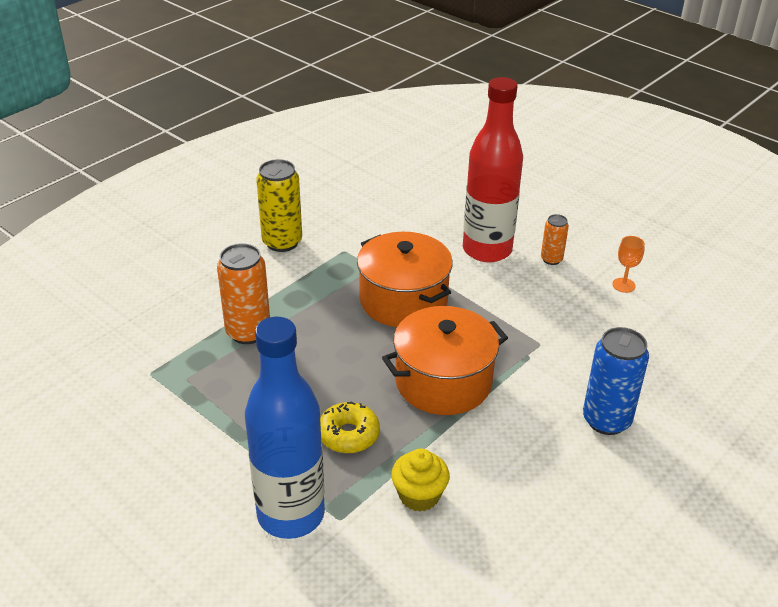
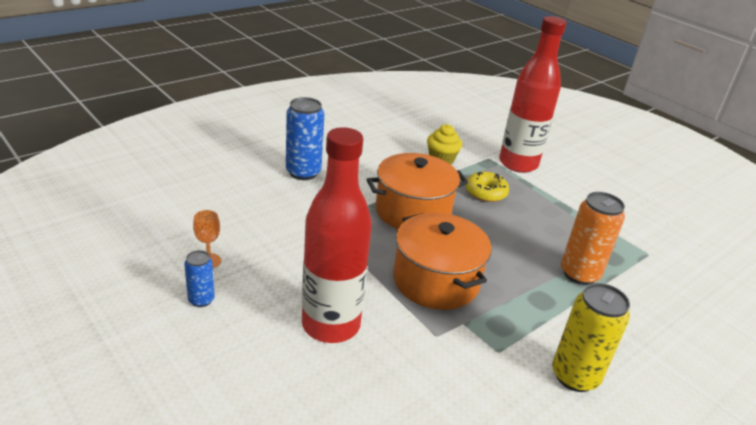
camera: 175 degrees left, 5 degrees down
(291, 514) = (518, 164): blue bottle -> red bottle
(551, 259) = (264, 301): orange can -> none
(602, 253) = (201, 300): none -> blue can

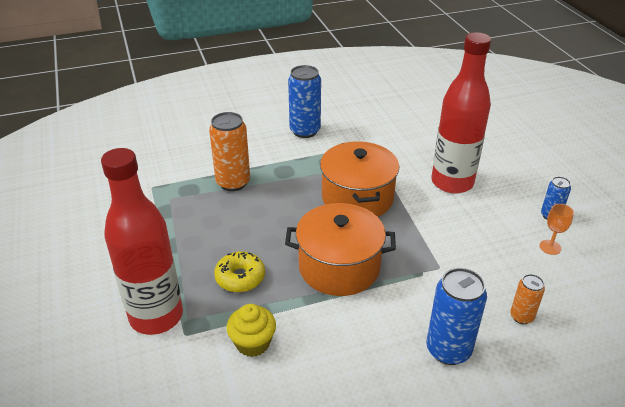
camera: 155 degrees left, 5 degrees up
(245, 199) = (521, 316): none -> orange can
(575, 376) = (305, 131): yellow can -> blue can

